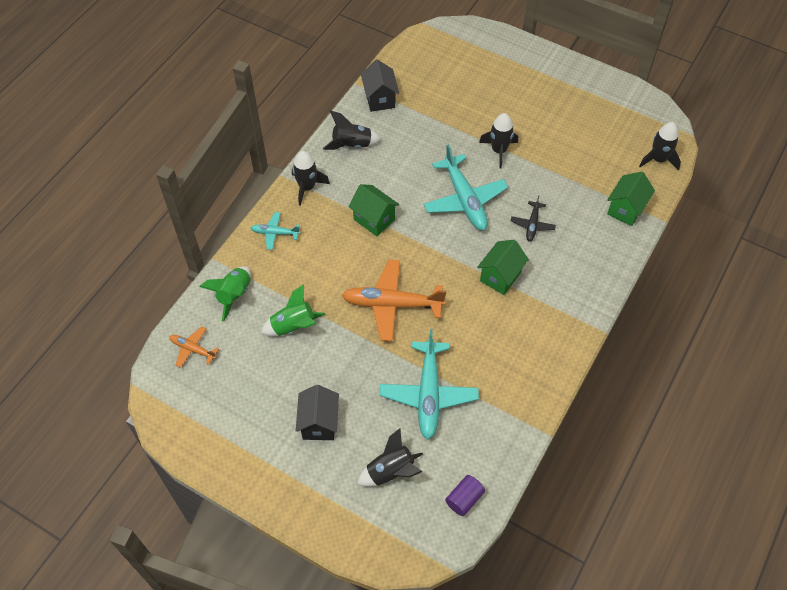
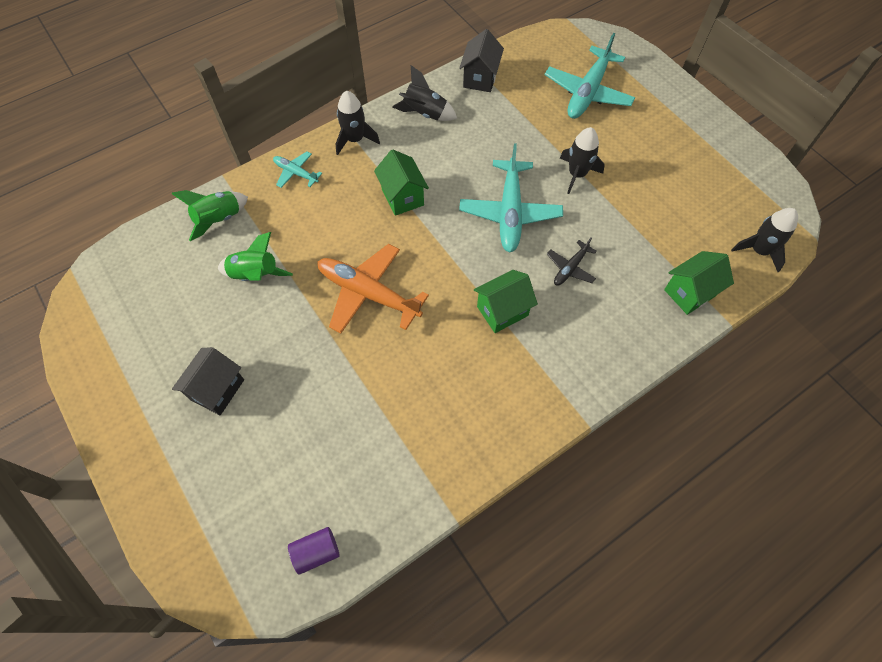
camera: 25 degrees right, 5 degrees up
(193, 349) = (146, 258): orange plane -> none
(391, 472) = (257, 480): black rocket -> none
(428, 393) = (349, 409): turquoise plane -> turquoise plane (588, 92)

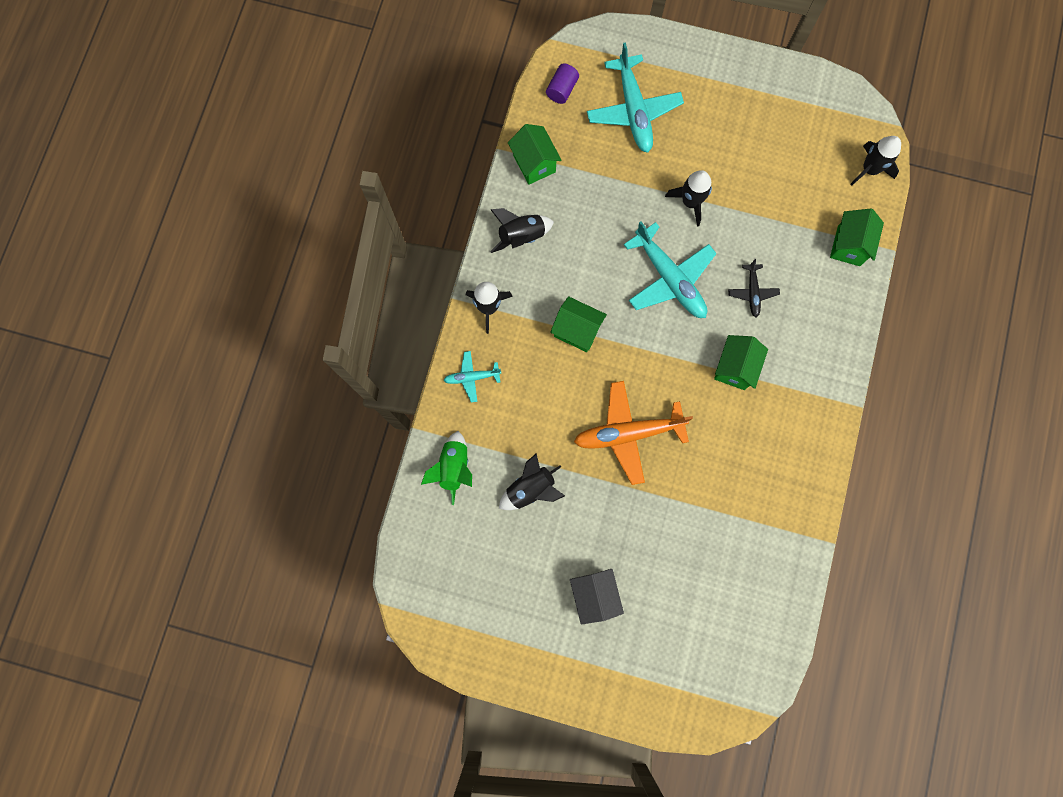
camera: 40 degrees left, 15 degrees up
(255, 275) = (531, 489): green rocket -> black rocket
(316, 552) = (766, 638): purple cylinder -> purple cylinder (562, 89)
(480, 78) = (534, 164): black house -> green house

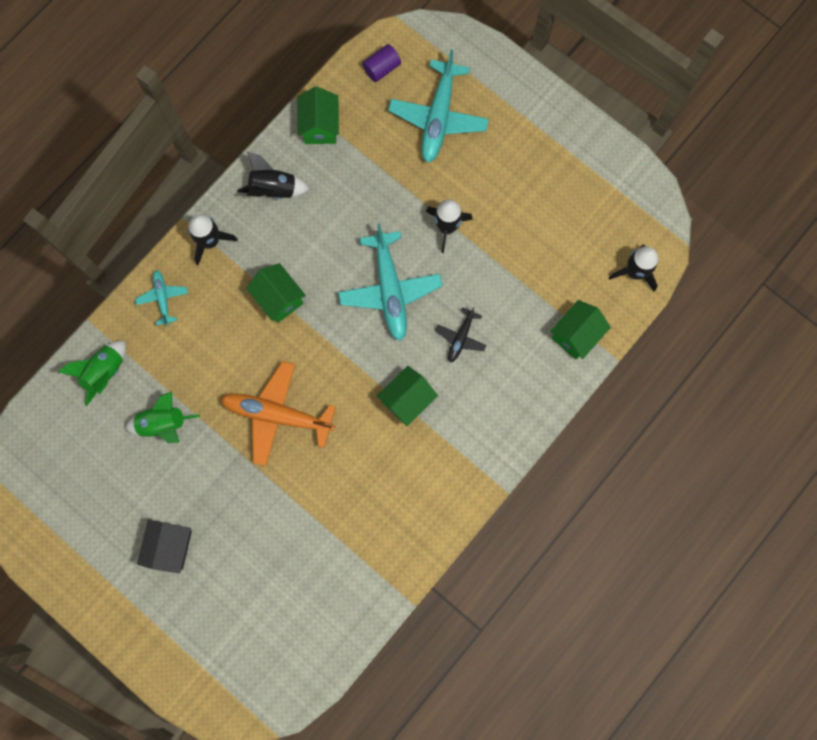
camera: 25 degrees right, 0 degrees up
(472, 377) = (163, 298): turquoise plane -> turquoise plane turned 60 degrees clockwise
(531, 489) = (163, 424): black rocket -> green rocket

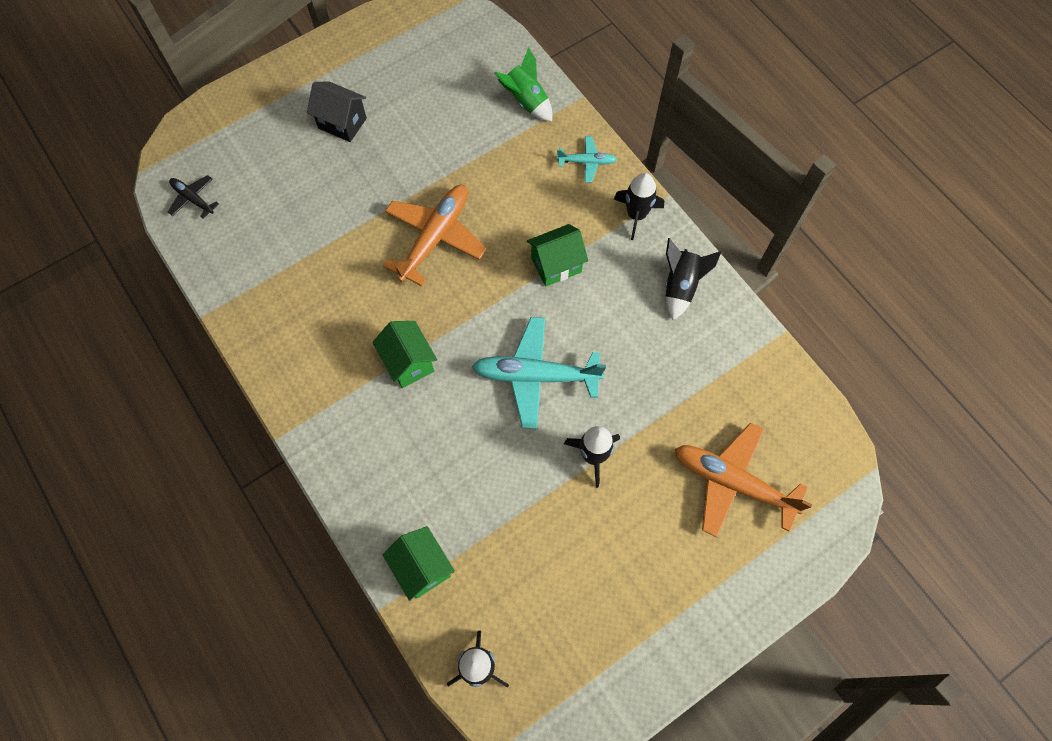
camera: 105 degrees right, 10 degrees down
(163, 424) = (460, 139): green rocket -> none
(320, 127) = (745, 349): green house -> none
(382, 68) = (807, 433): purple cylinder -> none
(438, 117) = (733, 483): turquoise plane -> orange plane
(461, 337) = (460, 436): black plane -> black plane (193, 199)

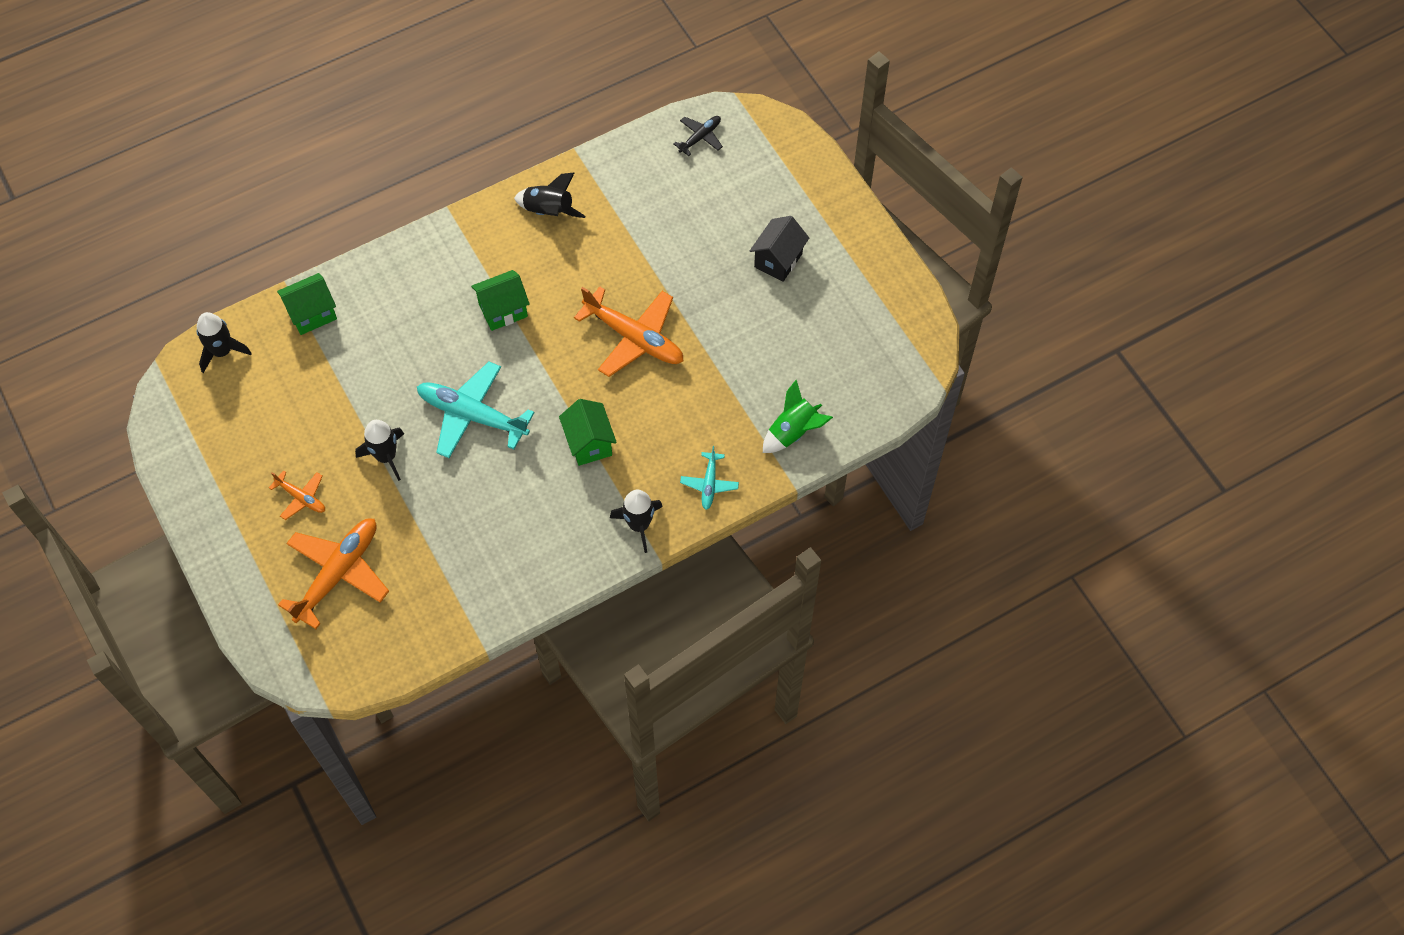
camera: 95 degrees right, 5 degrees down
(536, 376) = (473, 415): turquoise plane -> turquoise plane turned 75 degrees counterclockwise
(653, 537) = (301, 497): none -> orange plane
(681, 286) = (550, 557): black rocket -> black rocket (549, 211)

